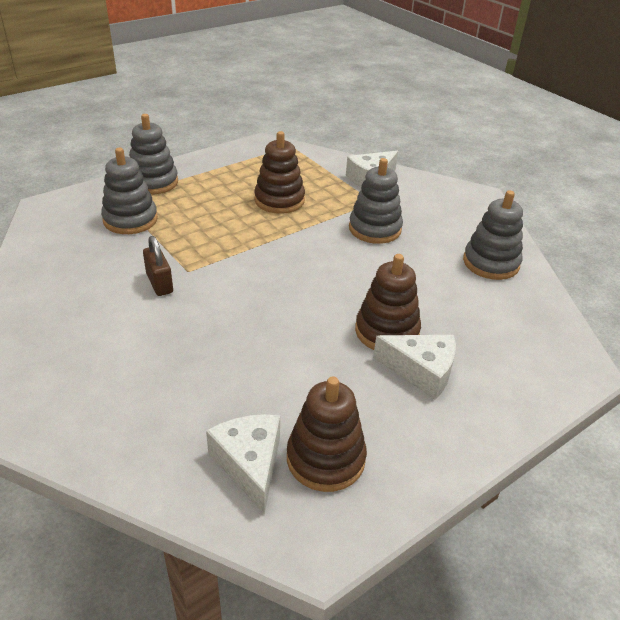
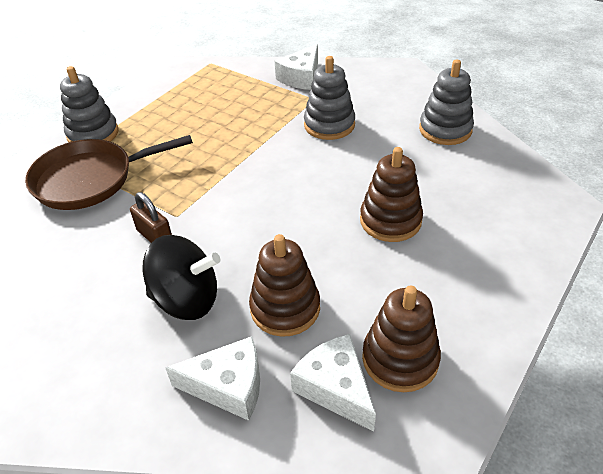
camera: 15 degrees left, 5 degrees up
(130, 220) = (90, 179): grey stacking toy -> brown pan
(158, 345) = (187, 300): none -> black spinning top
(279, 200) = (227, 120): brown stacking toy -> brown stacking toy (285, 308)
(421, 371) = (438, 249): white cheese -> white cheese (228, 386)

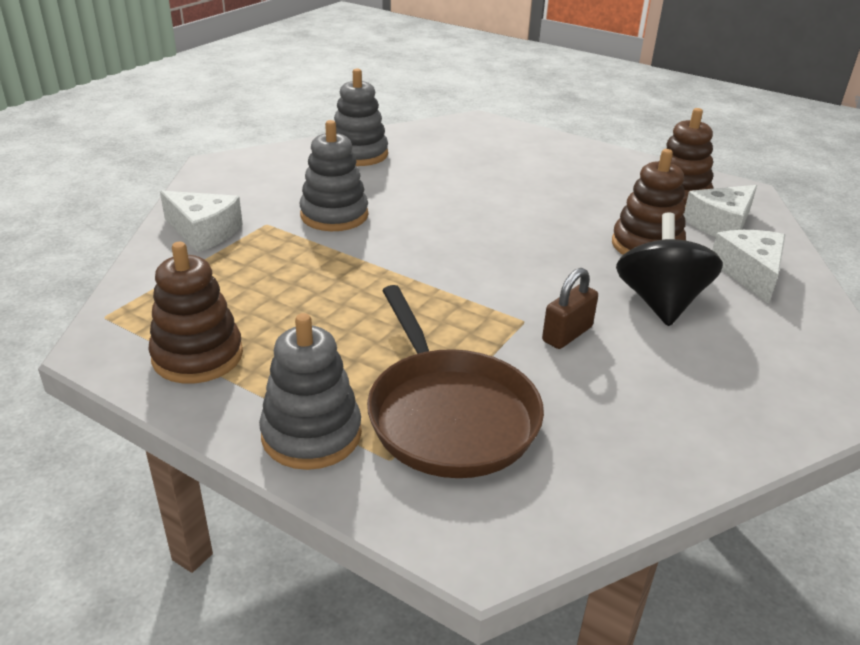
camera: 95 degrees left, 10 degrees down
(390, 220) = (511, 191): brown stacking toy -> brown stacking toy (197, 356)

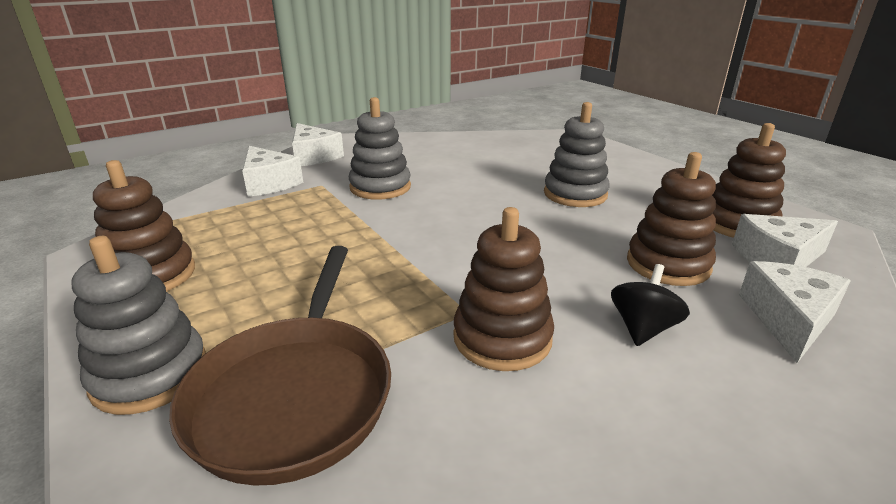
camera: 25 degrees right, 5 degrees down
(218, 189) = (314, 156): none -> white cheese
(358, 154) = (446, 147): grey stacking toy -> grey stacking toy (575, 194)
(567, 334) = (502, 338): brown padlock -> brown stacking toy
(660, 302) = (643, 328): black spinning top -> black spinning top, size x0.61

